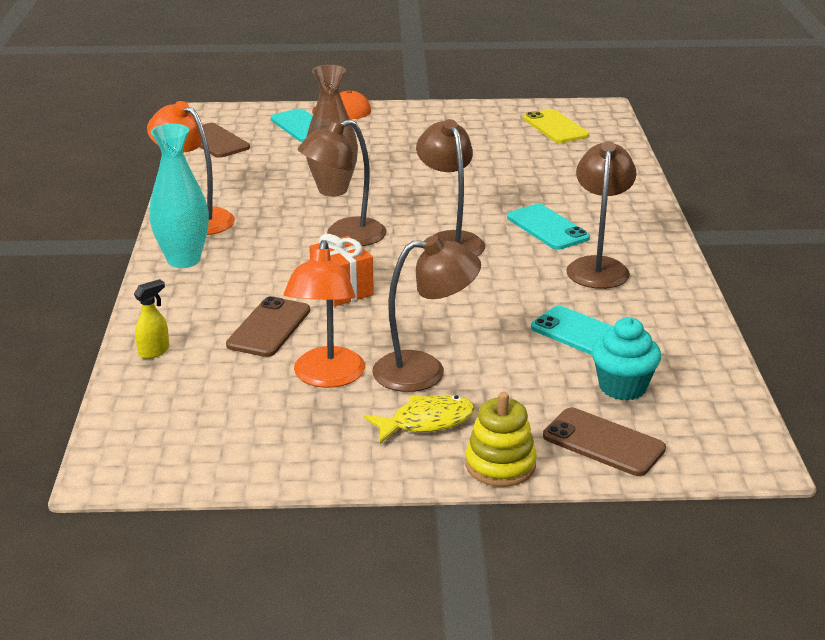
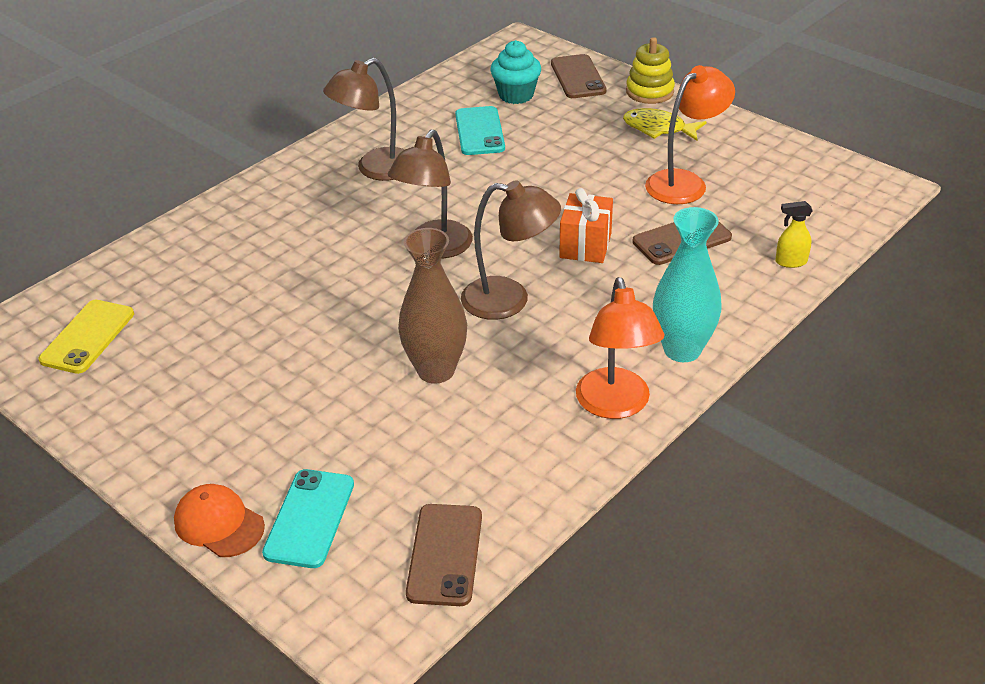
camera: 135 degrees left, 10 degrees up
(424, 371) = (616, 157): brown lamp -> none
(547, 228) = (342, 220): turquoise phone -> none

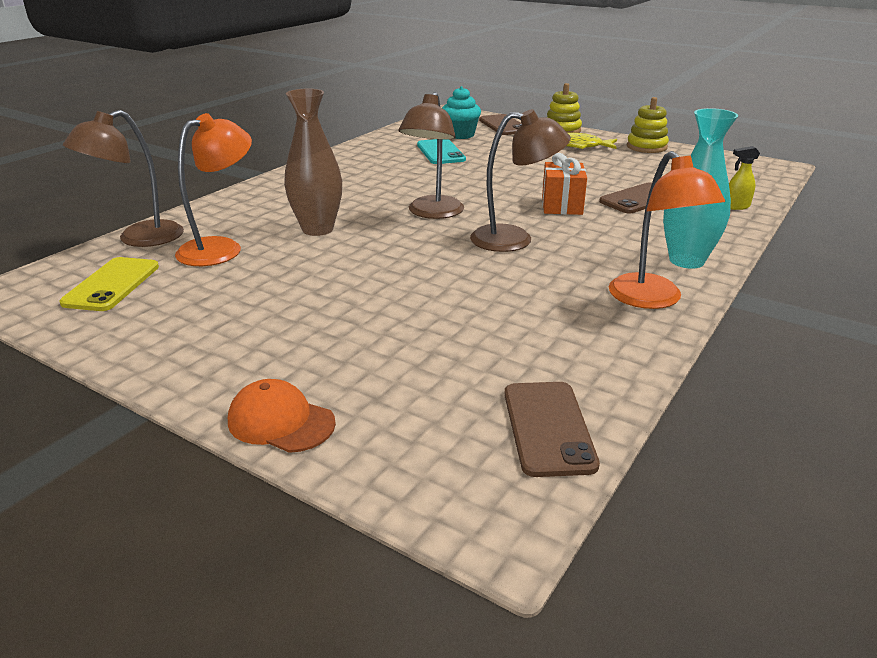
camera: 10 degrees left, 10 degrees down
(309, 518) = (384, 408): turquoise phone -> none
(376, 169) = (363, 174): brown lamp -> brown lamp (139, 239)
(436, 370) = (469, 287): brown vase -> brown vase (317, 229)
(685, 182) = (620, 170): orange lamp -> orange lamp (221, 248)
(742, 135) = (646, 147): none -> yellow stacking toy

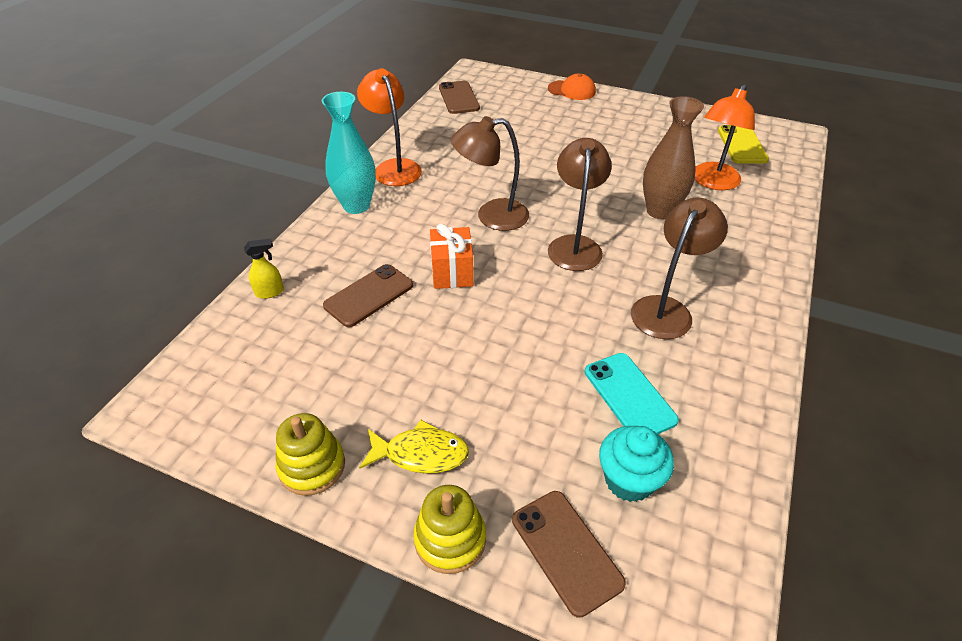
camera: 170 degrees right, 15 degrees up
(139, 239) = (785, 185): brown lamp -> brown lamp (666, 309)

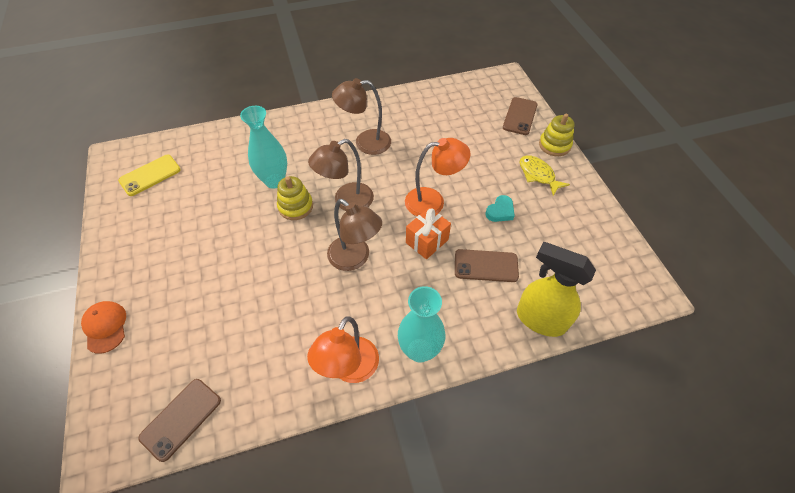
camera: 130 degrees left, 10 degrees up
(270, 292) = (540, 319): yellow spray bottle -> yellow spray bottle, size x2.29
(312, 466) = (587, 204): yellow stacking toy -> yellow stacking toy (295, 206)
(415, 360) = (500, 211): none -> turquoise heart
(629, 395) = (434, 131): turquoise phone -> none
(629, 480) = (474, 114): turquoise cupcake -> none
(660, 211) = (274, 181): brown vase -> turquoise vase
(712, 182) = (217, 171): orange lamp -> orange lamp (433, 201)

